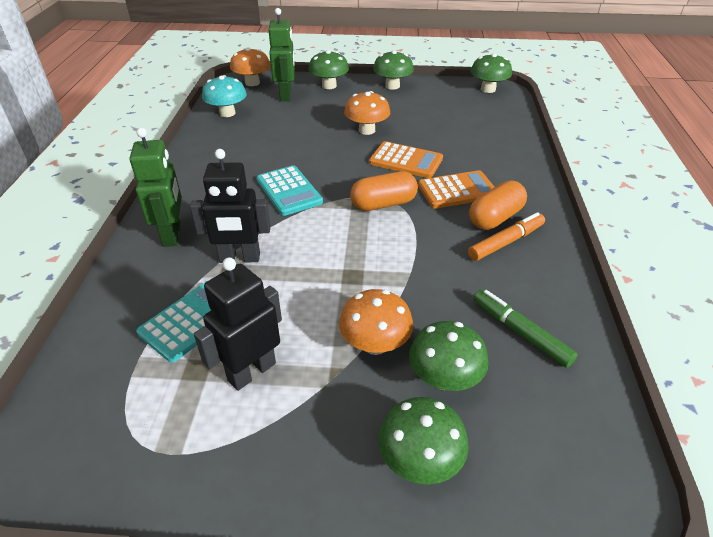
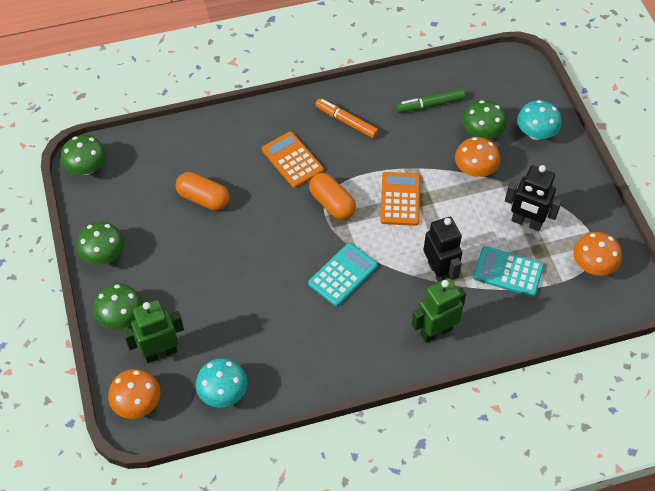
camera: 110 degrees left, 15 degrees up
(367, 130) = (215, 250): orange mushroom -> orange mushroom (593, 265)
(406, 161) = (260, 205): orange calculator -> orange calculator (400, 199)
(420, 460) = (536, 133): green mushroom -> turquoise mushroom
(495, 218) = (319, 131): orange capsule -> orange capsule (203, 198)
(520, 332) = (430, 105): green marker -> green marker turned 45 degrees clockwise

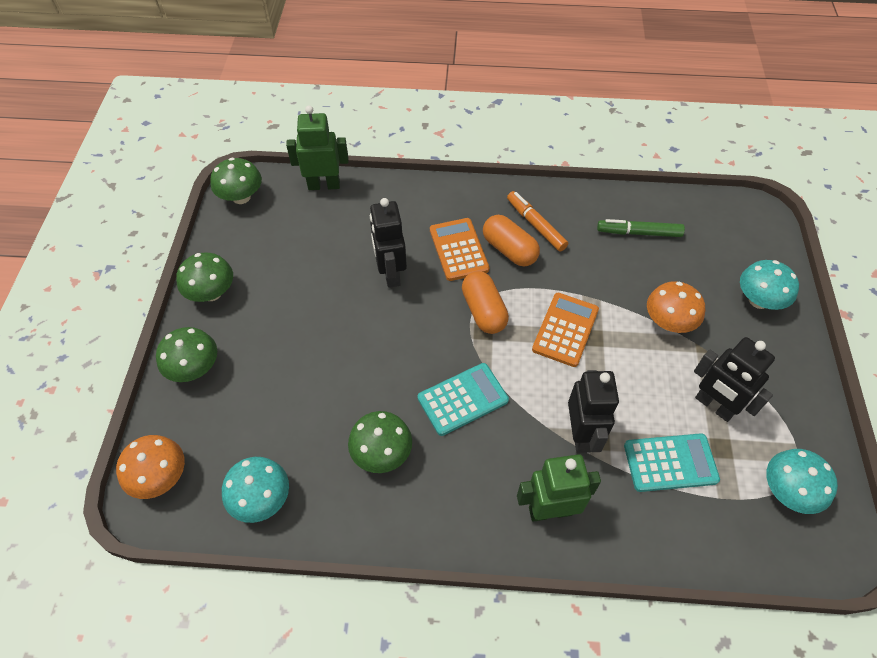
camera: 20 degrees right, 0 degrees up
(160, 352) = (216, 423): green robot -> green robot (324, 185)
(203, 198) = (344, 263): orange capsule -> orange capsule (509, 250)
(245, 196) = (390, 273): none -> black robot
(482, 133) = (691, 281): green mushroom -> green mushroom (382, 453)
(508, 272) = (670, 462): turquoise calculator -> turquoise calculator turned 135 degrees clockwise
(593, 265) = (788, 491): orange mushroom -> turquoise mushroom

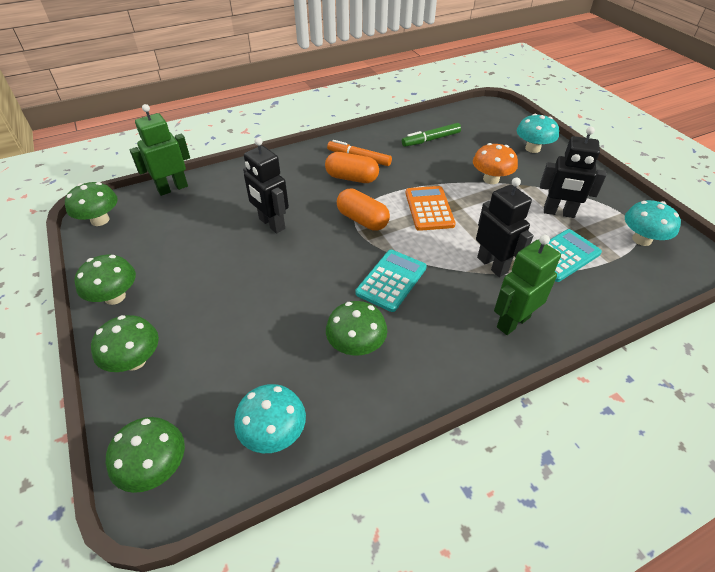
camera: 30 degrees left, 10 degrees down
(161, 477) = (156, 467): orange mushroom -> green mushroom
(458, 250) = (314, 191): orange calculator -> none

